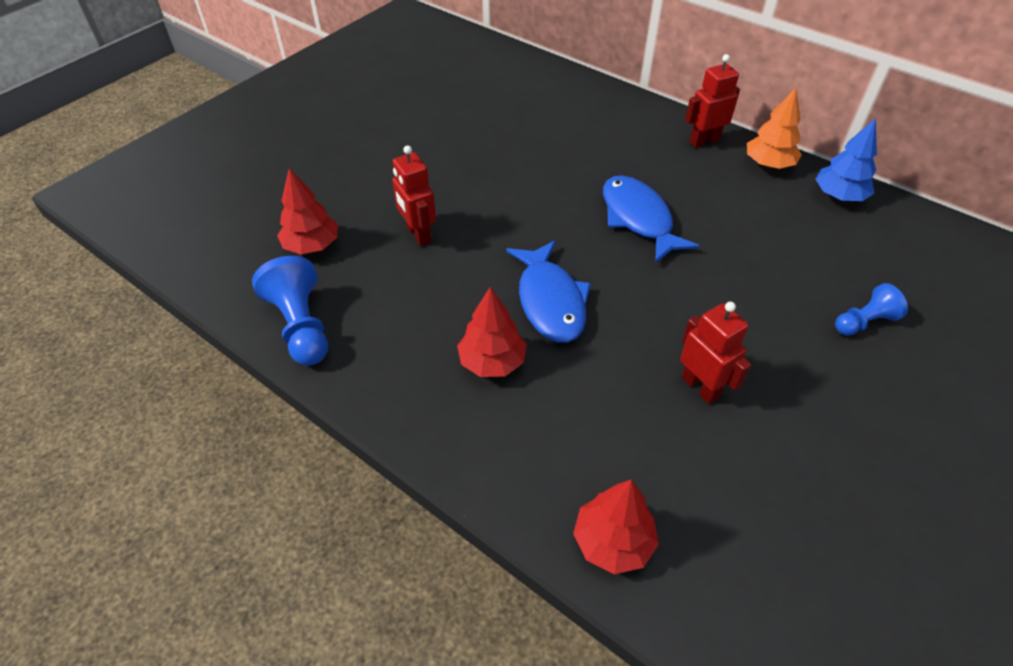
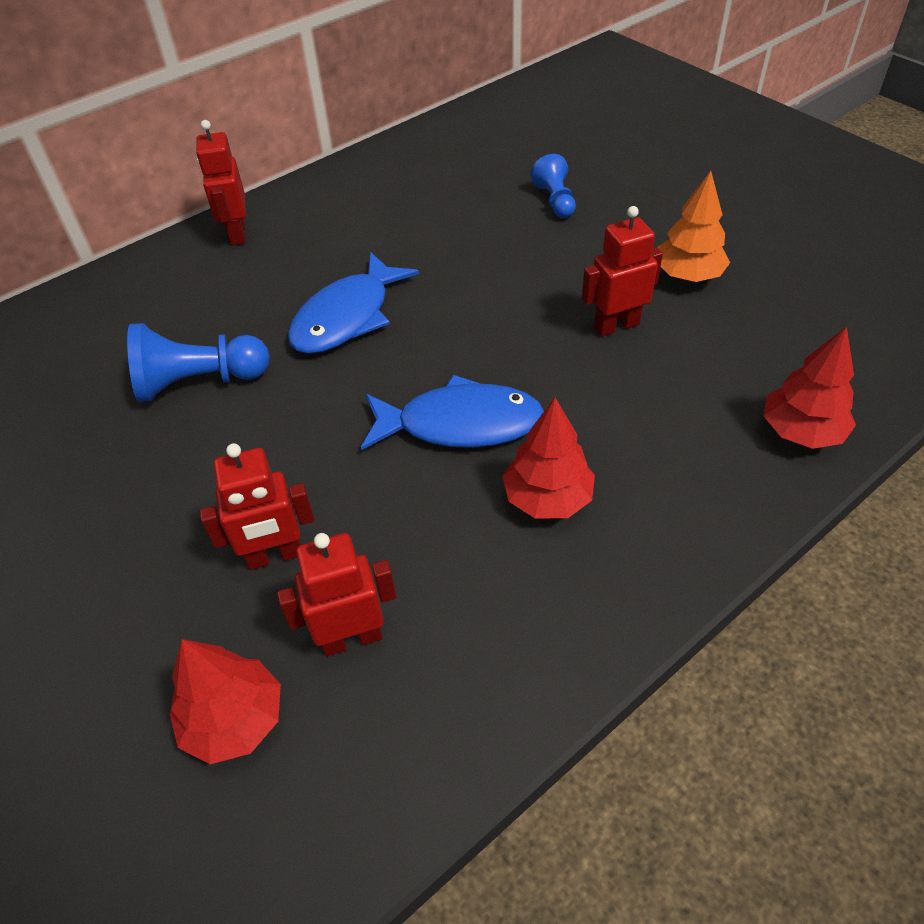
camera: 75 degrees left, 0 degrees up
(301, 326) = (423, 743): blue pawn -> blue pawn (199, 382)
(366, 281) = (351, 638): none -> red robot
(638, 218) = (347, 317): blue fish -> blue fish turned 45 degrees counterclockwise
(768, 164) = (306, 198): orange tree -> orange tree (688, 275)
(839, 196) = (380, 167): blue tree -> none

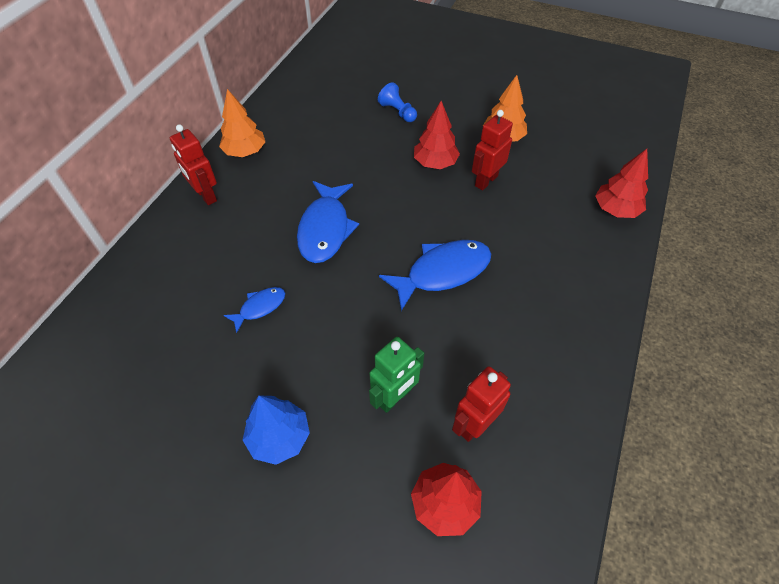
camera: 30 degrees left, 5 degrees up
(105, 541) = (279, 437): none -> blue tree
(199, 382) = (260, 307): blue pawn -> blue fish
(275, 556) = (395, 397): red robot -> green robot
(320, 197) = (245, 152): none -> orange tree
(548, 498) = (520, 297): red tree -> red tree (435, 163)

